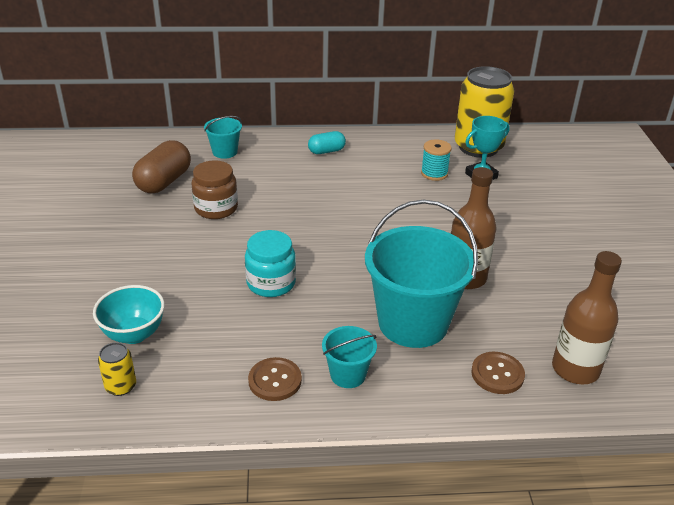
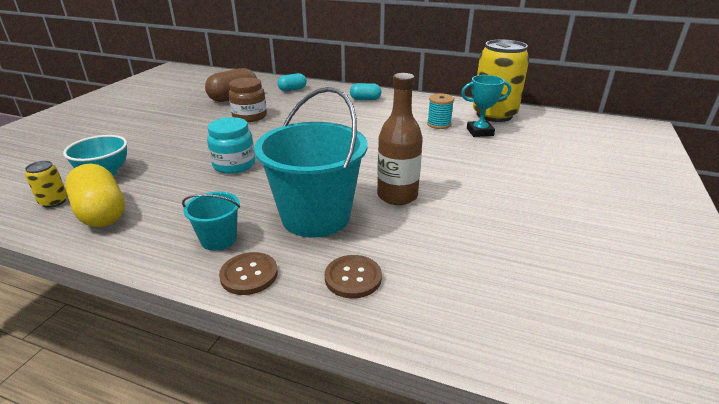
camera: 25 degrees right, 5 degrees down
(194, 383) = (101, 213): none -> yellow capsule
(225, 152) = (292, 89): turquoise bucket -> turquoise capsule
(275, 380) = (158, 227): brown button -> brown button (249, 275)
(575, 369) = (440, 297): brown bottle -> none

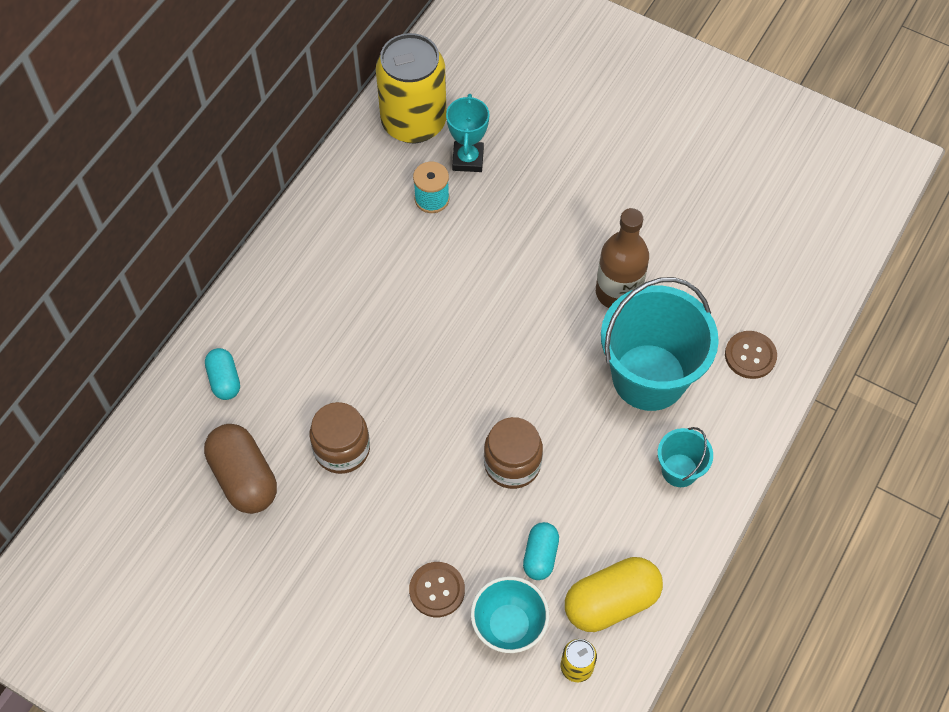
camera: 80 degrees left, 30 degrees up
(234, 165) = (512, 464): turquoise jar -> brown jar
(249, 275) = (738, 440): brown button -> brown button (437, 590)
(365, 99) = (306, 273): turquoise capsule -> turquoise capsule (540, 556)

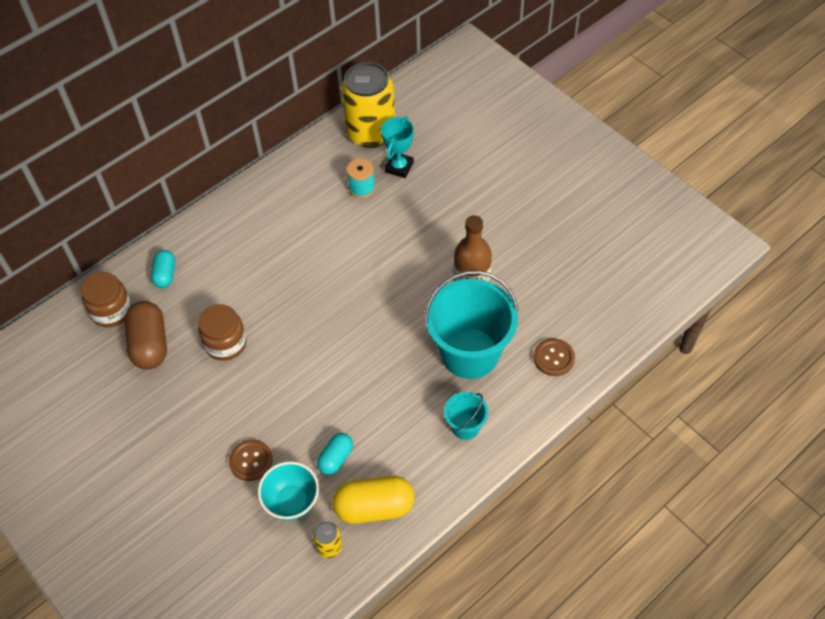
camera: 20 degrees right, 5 degrees down
(512, 464) = (342, 387): brown jar -> brown jar (111, 311)

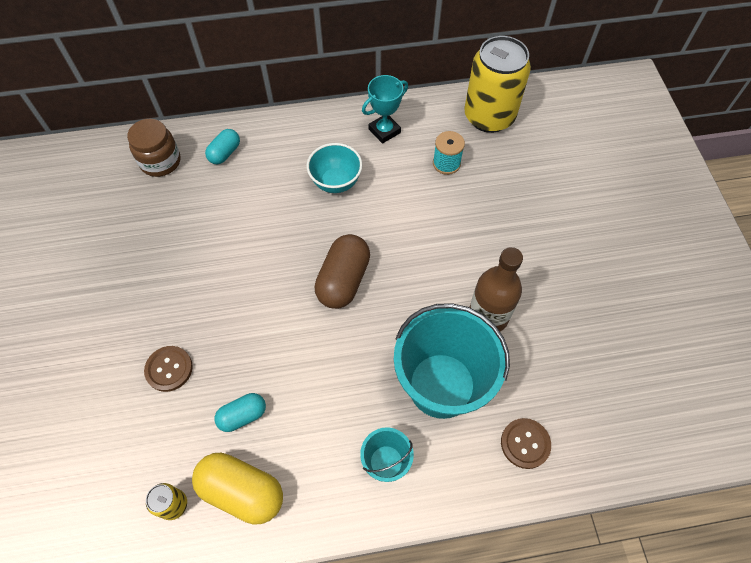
camera: 30 degrees right, 5 degrees up
(150, 344) = (168, 208): brown capsule -> brown capsule (343, 280)
(225, 343) = (228, 243): brown jar -> none
(292, 502) = (174, 434): turquoise bowl -> turquoise bowl (336, 182)
(399, 167) = (494, 161): turquoise trophy -> turquoise trophy (384, 131)

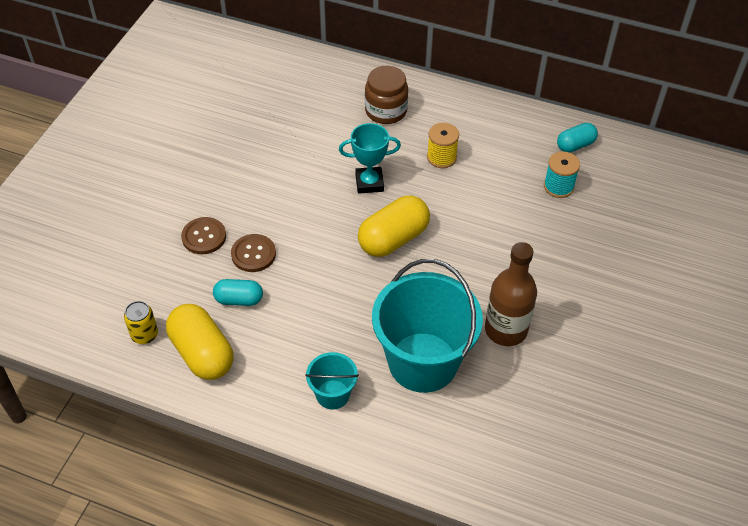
camera: 30 degrees right, 10 degrees down
(160, 161) = (299, 76): brown jar -> brown jar (386, 111)
(225, 153) = (358, 92): turquoise capsule -> turquoise capsule (575, 145)
(336, 182) = (441, 157): turquoise bowl -> yellow spool
(343, 280) = (393, 239): brown capsule -> yellow capsule
(384, 131) = (517, 134): turquoise trophy -> turquoise trophy (369, 183)
(489, 116) = (632, 164): yellow can -> none
(525, 443) = (466, 445): brown button -> brown button (253, 254)

